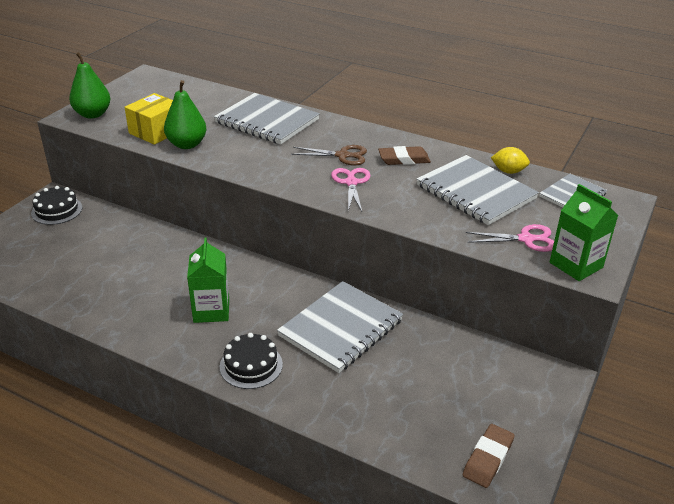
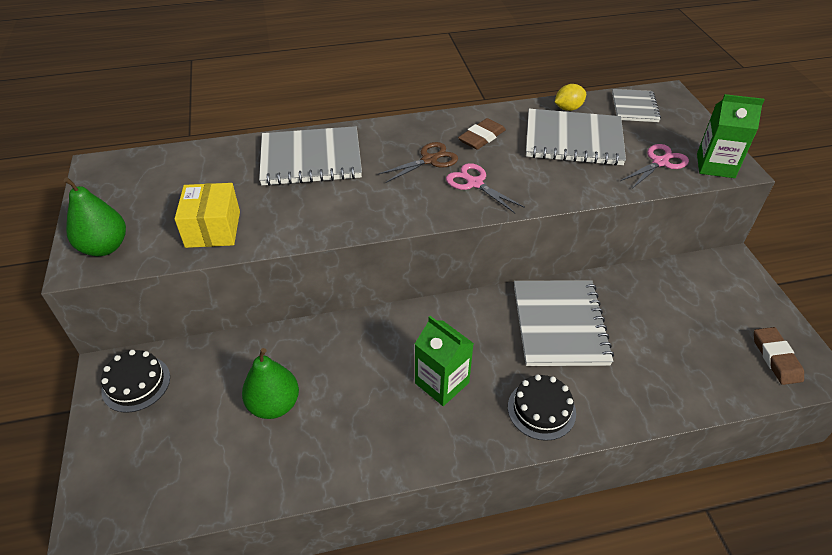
camera: 40 degrees left, 10 degrees up
(187, 144) = (269, 226): green pear -> green pear (274, 405)

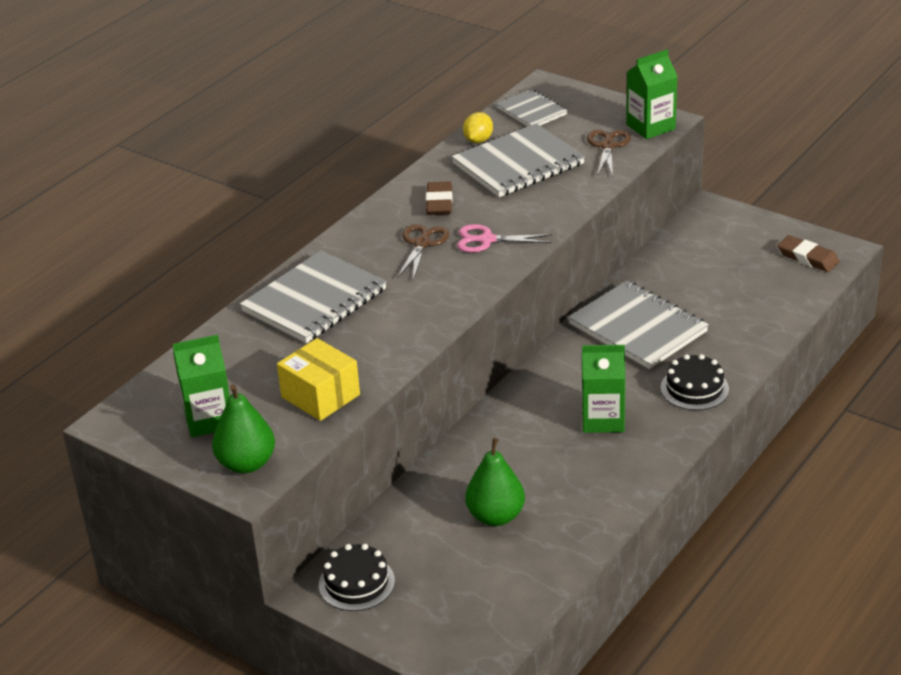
camera: 40 degrees left, 10 degrees down
(138, 200) = (209, 419): none -> green carton
(660, 162) = (608, 146): pink scissors -> brown scissors

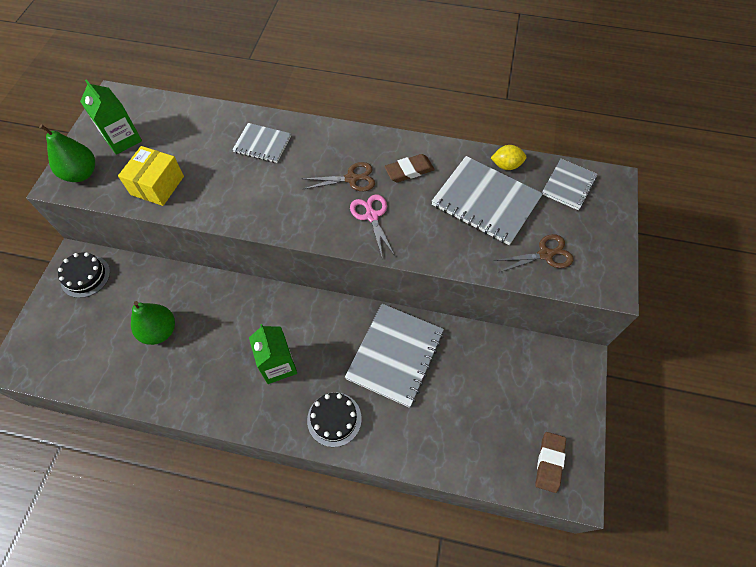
camera: 65 degrees right, 25 degrees up
(314, 300) = (262, 144): grey notebook -> grey notebook, size x0.58
(650, 127) = (594, 277): green carton -> none

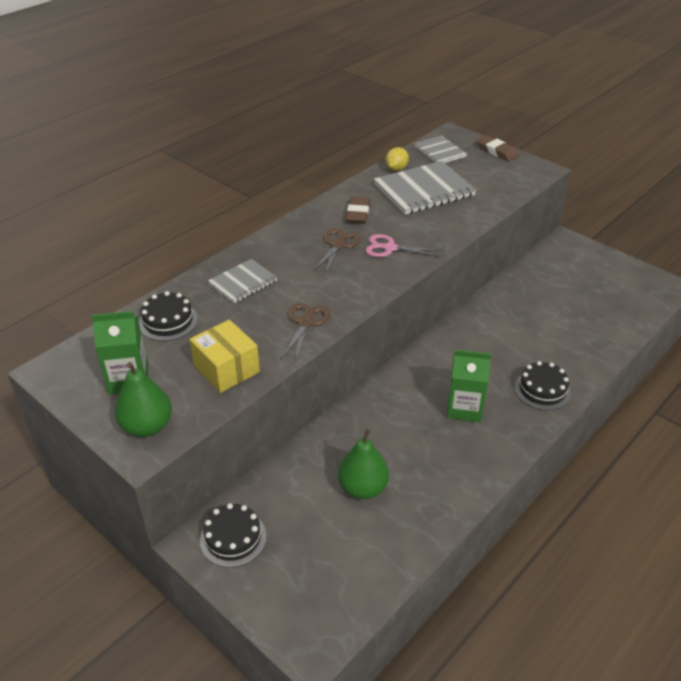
camera: 60 degrees left, 20 degrees down
(193, 127) = (168, 321): none -> black cake
(395, 355) = (501, 331): grey notebook -> none
(545, 254) = (495, 184): brown scissors -> brown scissors (305, 323)
(549, 462) = (639, 288): brown eraser -> brown eraser (496, 151)

